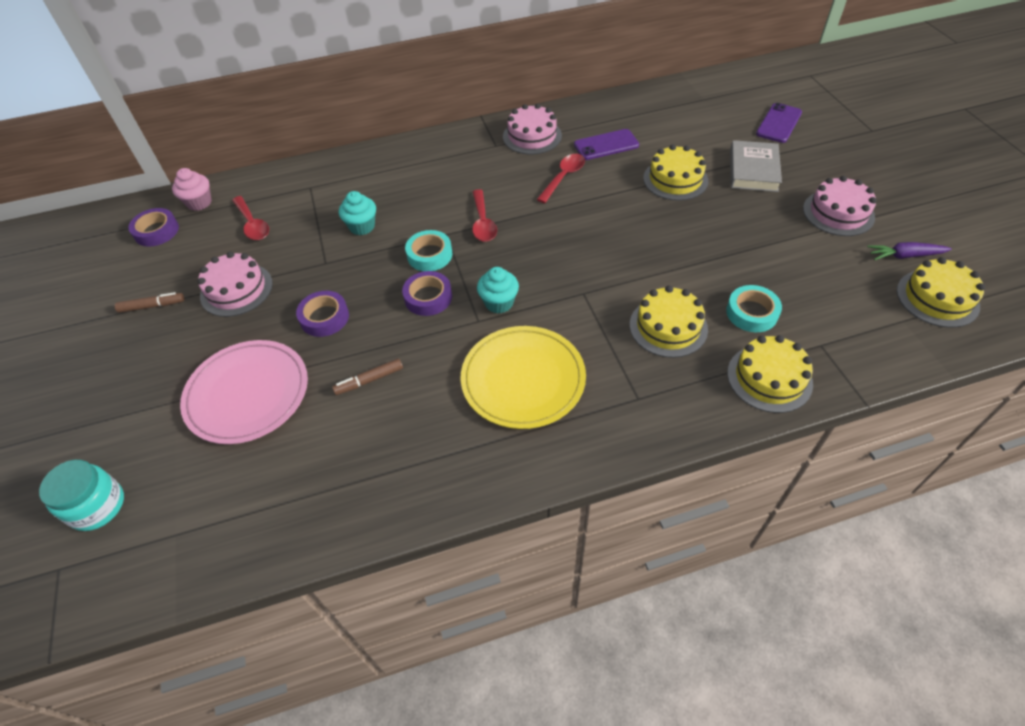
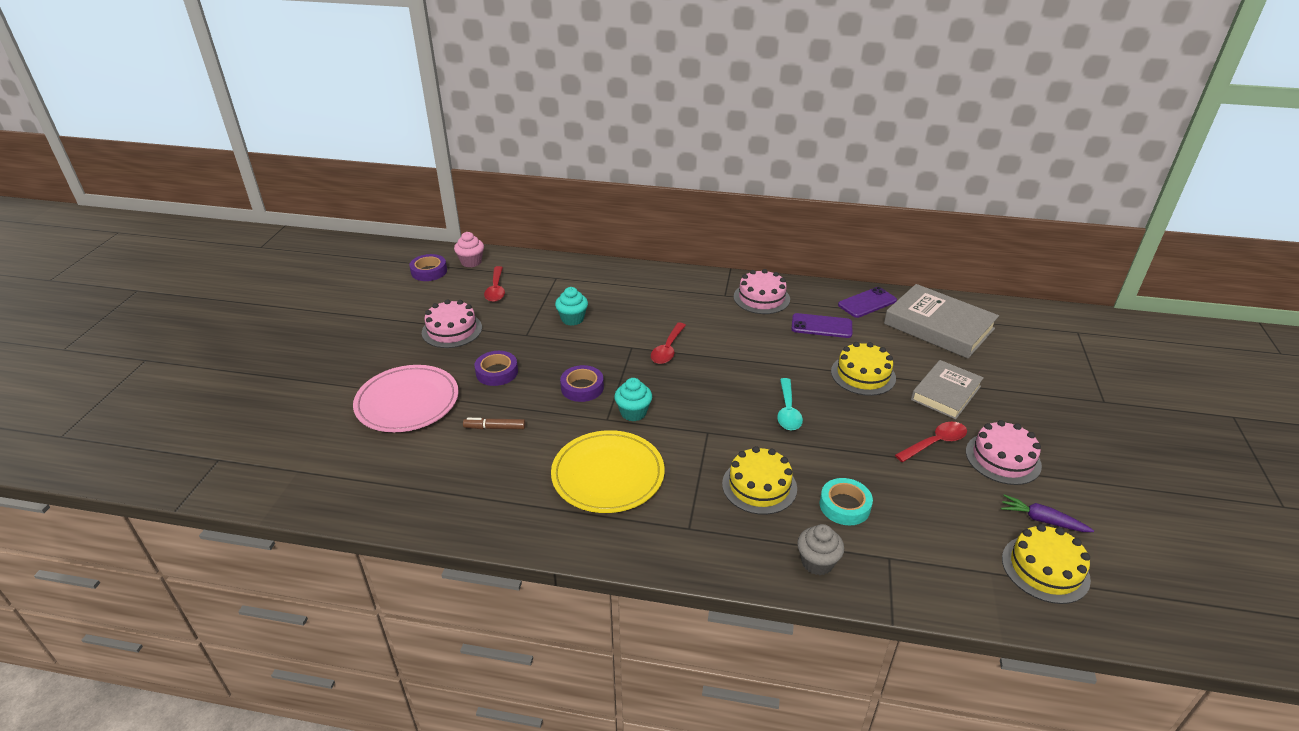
camera: 25 degrees right, 15 degrees down
(97, 506) = (266, 432): turquoise jar -> none
(152, 306) = (390, 320): brown marker -> none
(429, 255) = (607, 358): turquoise tape -> none
(563, 177) = (762, 339): red spoon -> red spoon (935, 443)
(638, 241) = (788, 411): none -> turquoise spoon
(702, 109) = (938, 326): none -> grey book
(769, 378) = (817, 562): yellow cake -> grey cupcake
(778, 123) = (1006, 363): purple phone -> purple phone (867, 303)

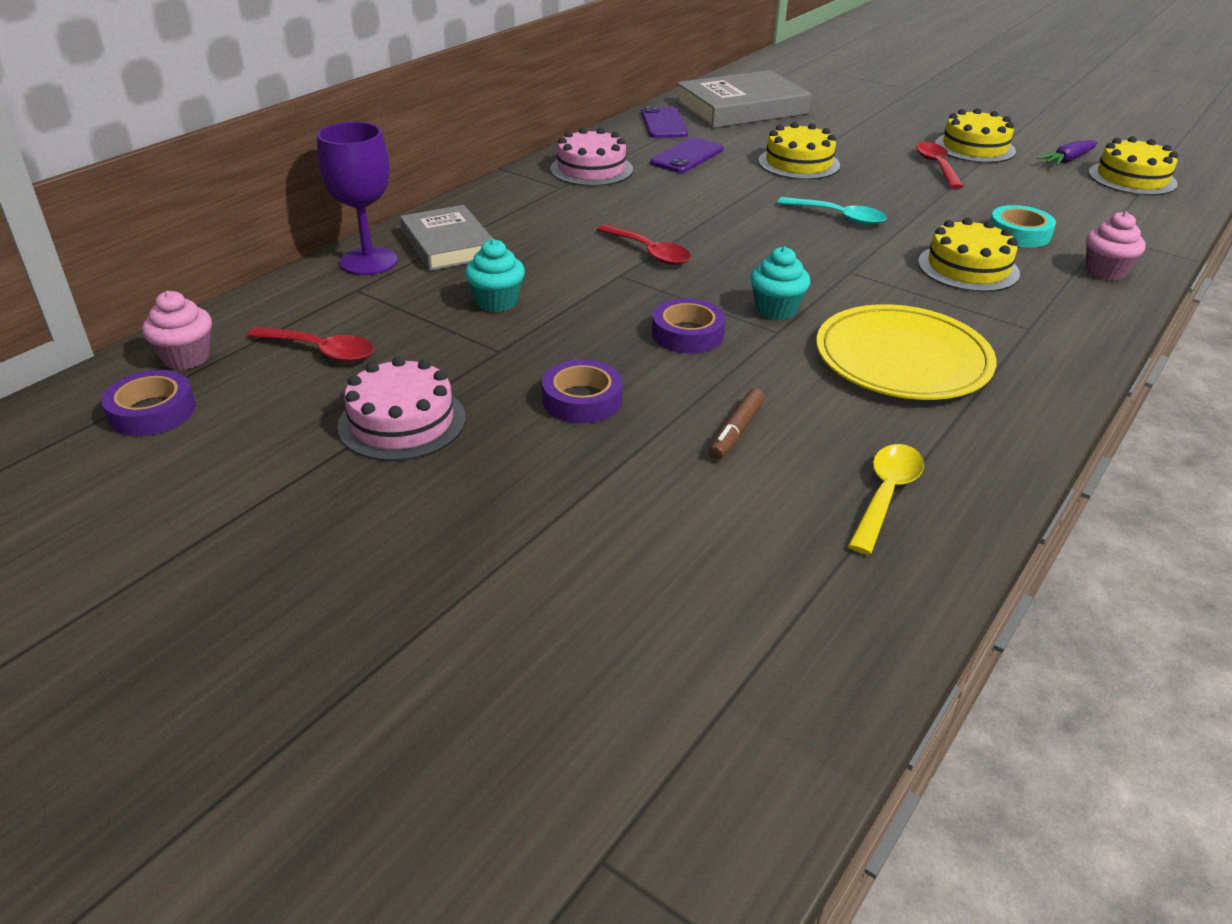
camera: 65 degrees left, 0 degrees up
(407, 402) = (592, 514): pink plate -> none
(462, 492) = (886, 495): none -> yellow spoon
(585, 270) = (368, 261): none -> purple goblet
(817, 562) = (1105, 271): grey cupcake -> pink cupcake
(945, 393) = (858, 139): grey book -> grey book (448, 244)
(1003, 458) = (974, 148): pink cake -> yellow cake

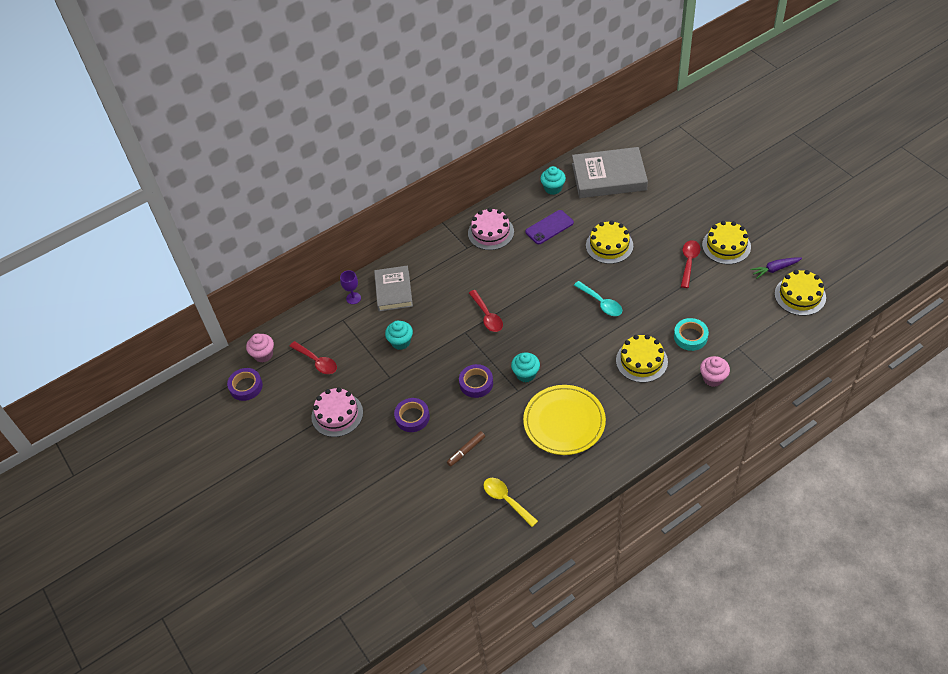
camera: 25 degrees right, 15 degrees up
(368, 261) = (353, 298): purple goblet -> purple goblet, size x0.54
(664, 124) = (553, 188): purple phone -> turquoise cupcake
(886, 495) = (506, 500): yellow spoon -> yellow spoon turned 90 degrees counterclockwise

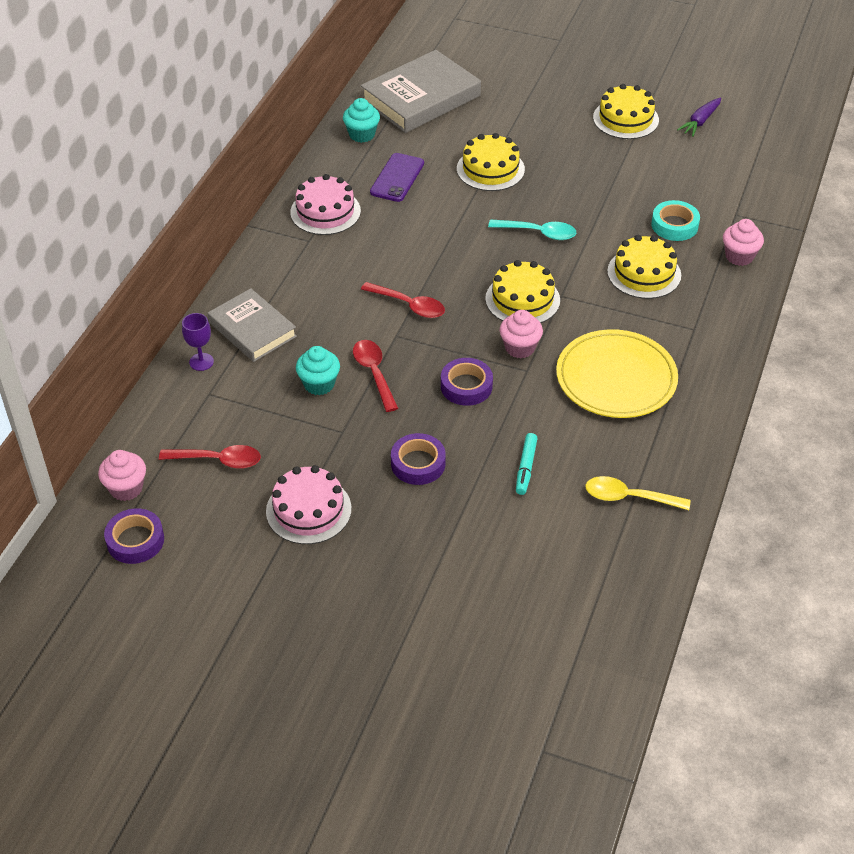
camera: 40 degrees left, 5 degrees down
(466, 451) = (526, 468): brown marker -> turquoise marker
(526, 374) = (520, 348): turquoise cupcake -> pink cupcake
(689, 262) = (600, 151): red spoon -> red spoon (374, 373)
(800, 295) = (751, 137): yellow cake -> yellow cake (522, 299)

